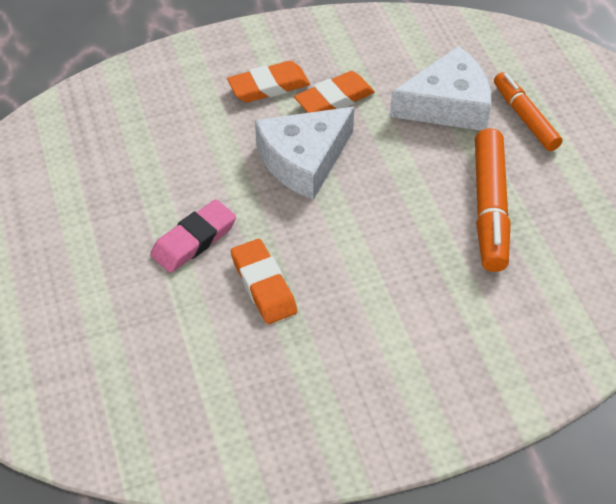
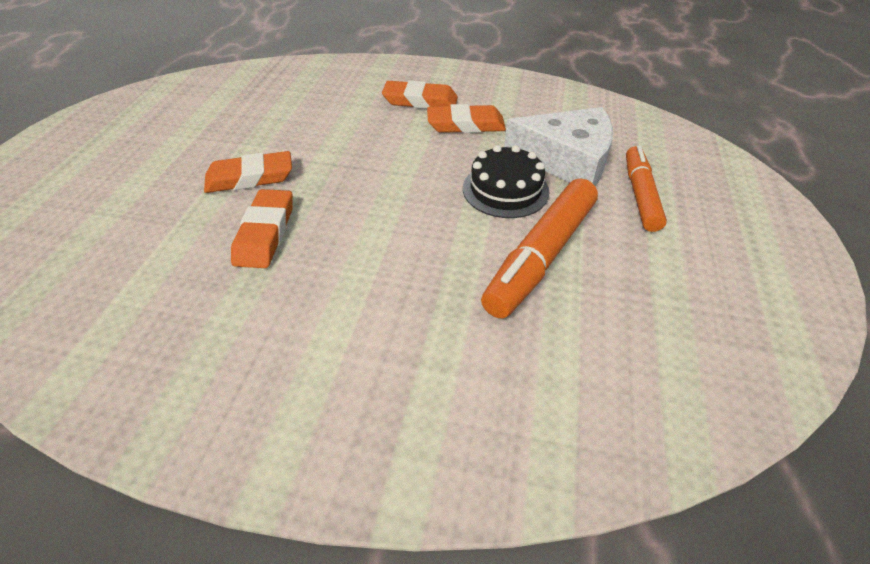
camera: 30 degrees right, 5 degrees down
(194, 240) = (250, 178): pink eraser -> orange eraser
(303, 160) = (398, 156): white cheese -> none
(420, 157) = (505, 190): none -> black cake

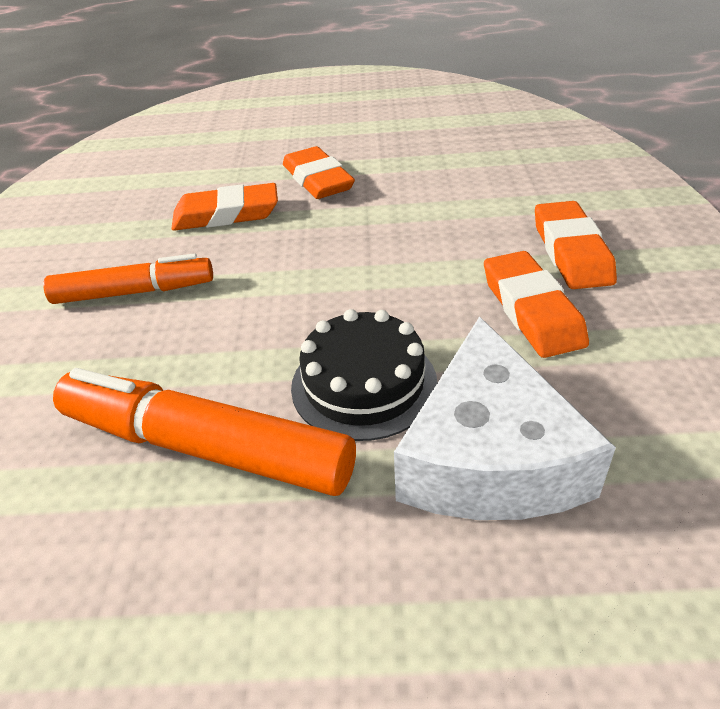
camera: 80 degrees right, 5 degrees down
(640, 195) = (415, 594): orange marker -> orange marker (134, 292)

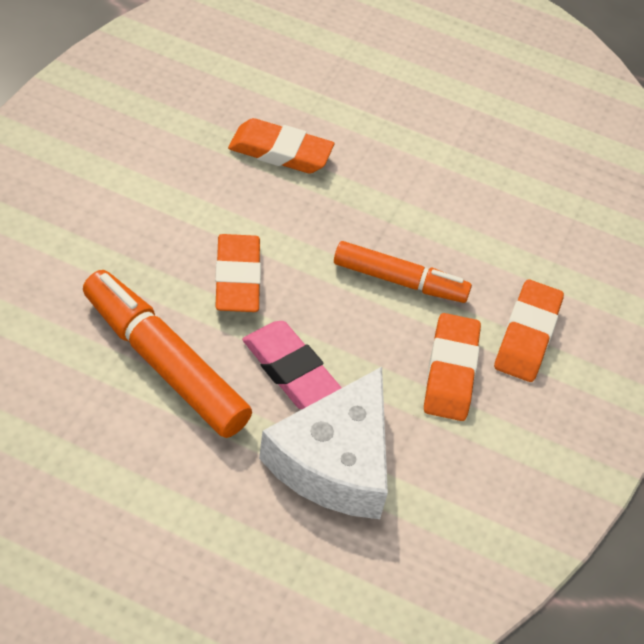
camera: 15 degrees right, 10 degrees up
(134, 292) = (172, 203): orange marker -> orange marker (399, 281)
(318, 180) = (379, 147): orange eraser -> orange eraser (237, 278)
(364, 384) = (290, 370): black cake -> pink eraser

